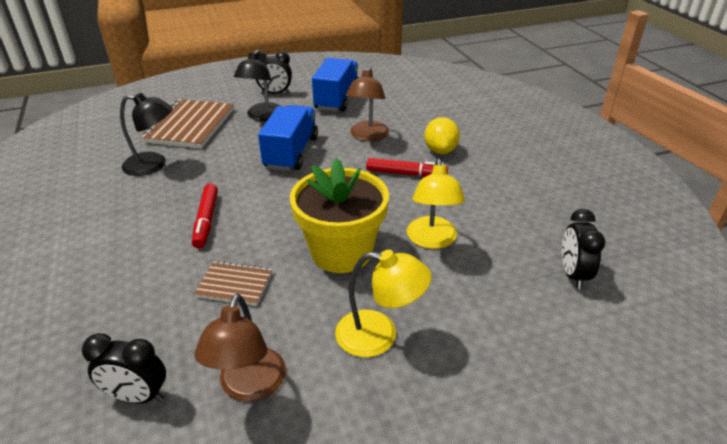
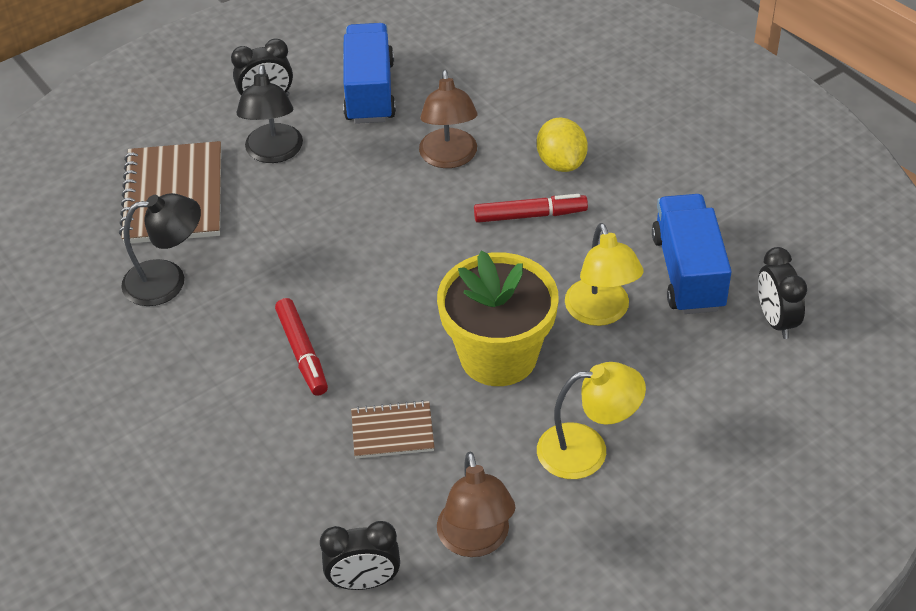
camera: 15 degrees left, 10 degrees up
(291, 153) = (355, 214): blue truck -> blue truck (688, 272)

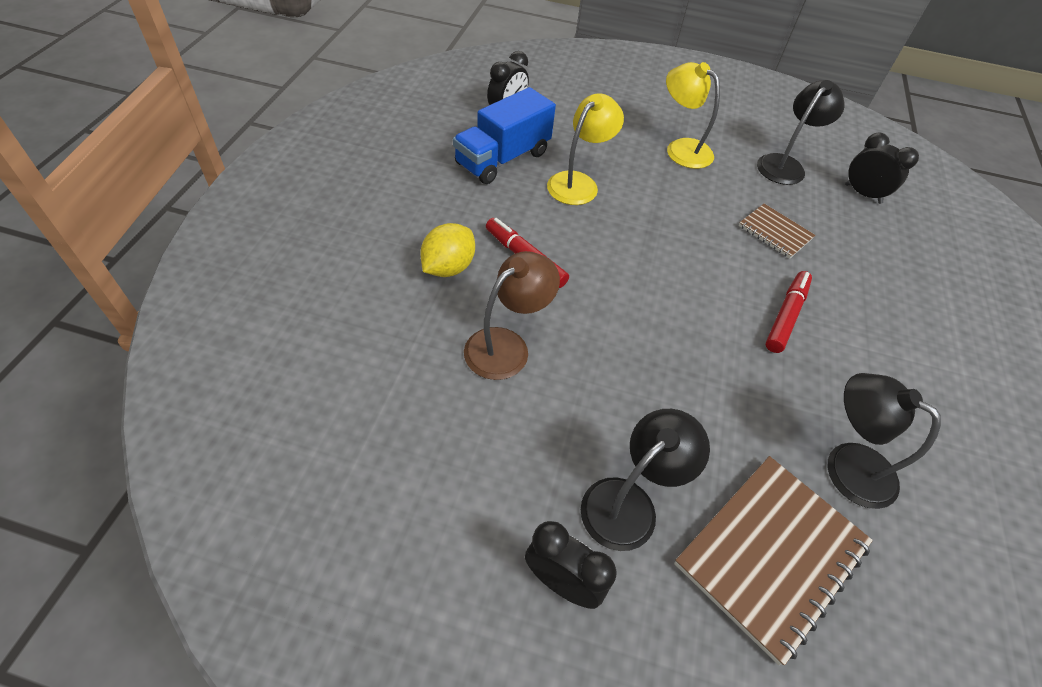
camera: 135 degrees left, 5 degrees up
(370, 92) = (466, 476): blue truck -> none
(476, 541) = (785, 165): brown lamp -> black lamp
(498, 356) = (665, 213): yellow flower pot -> none

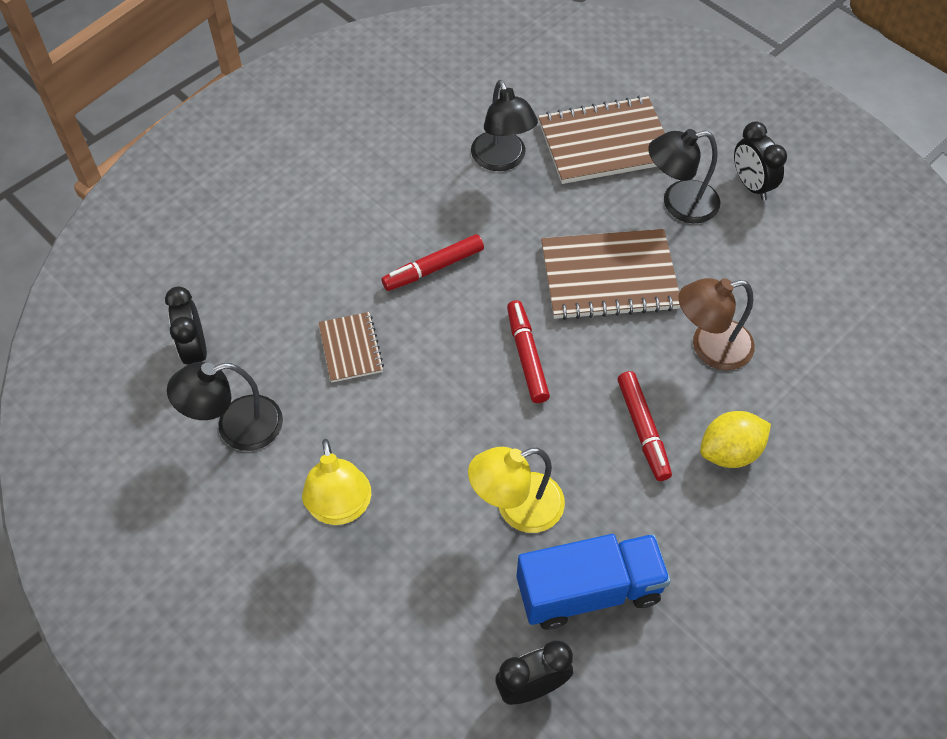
camera: 145 degrees left, 5 degrees up
(638, 375) = (609, 277): none -> brown notebook
(651, 276) = (527, 356): none -> red marker

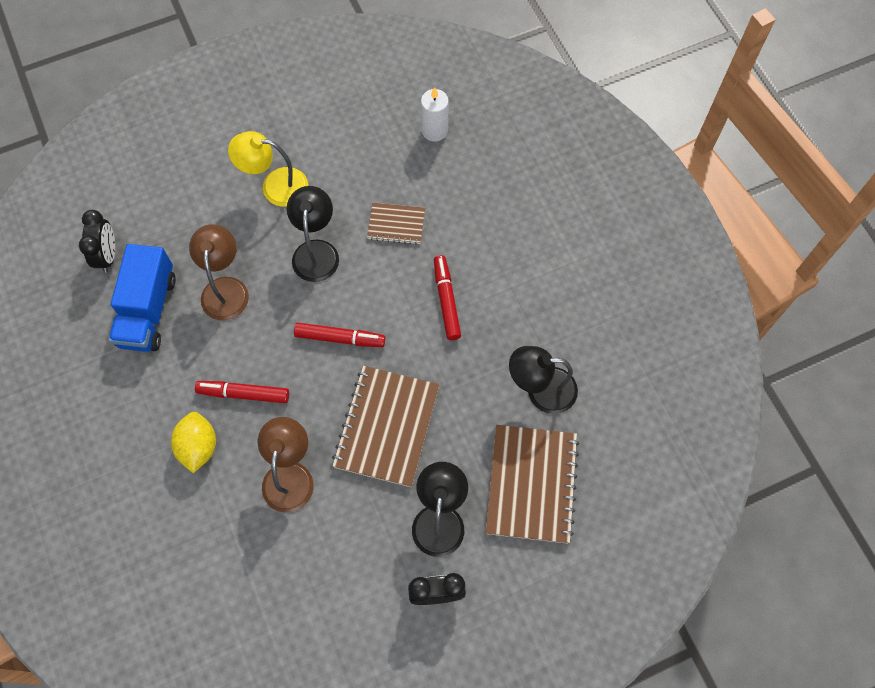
camera: 110 degrees right, 10 degrees up
(195, 351) = (434, 130): black clock -> white candle
(236, 427) = (362, 141): black lamp -> black lamp (316, 251)
(517, 508) = (225, 288): yellow lamp -> brown lamp

